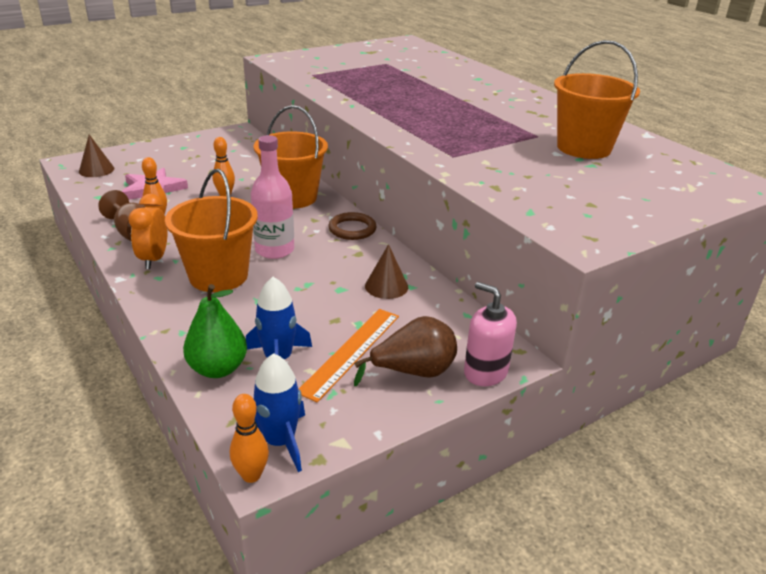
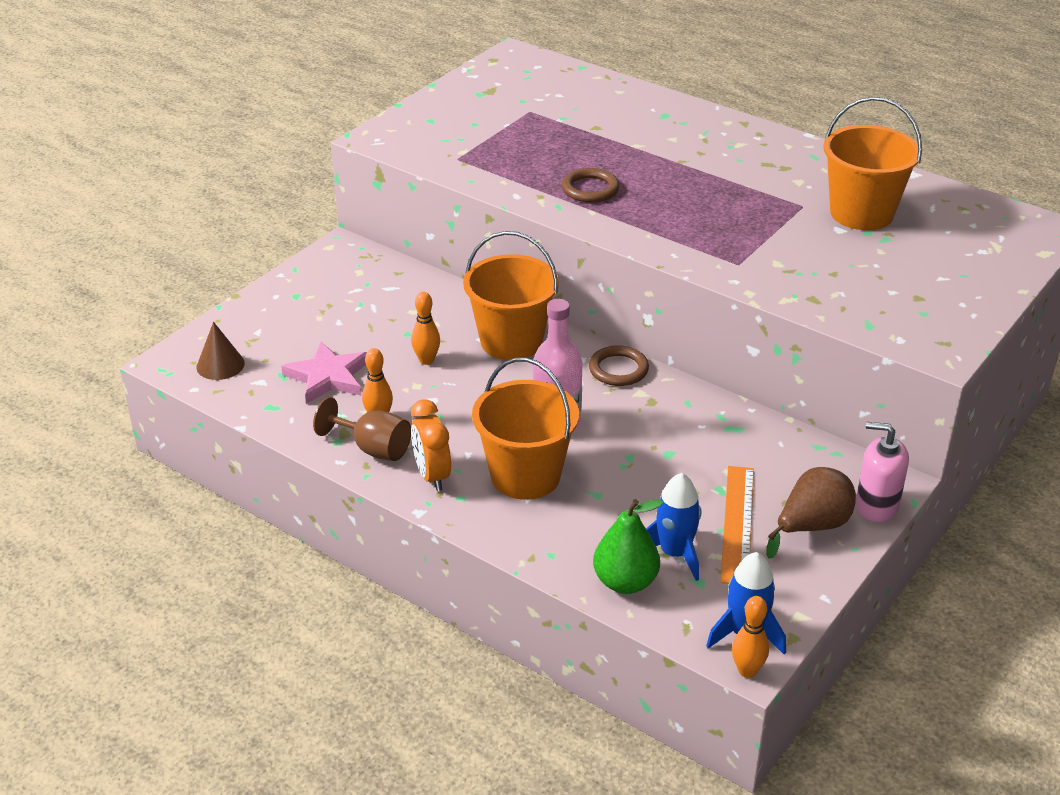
camera: 20 degrees left, 5 degrees up
(384, 101) = (590, 189): none -> brown ring
(386, 286) = (713, 435): brown cone -> none

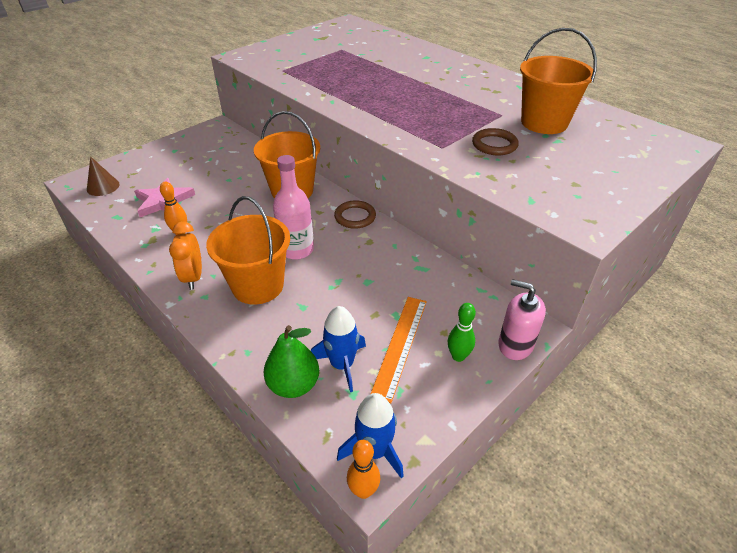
camera: 10 degrees right, 5 degrees up
(373, 448) = (164, 253): brown goblet -> none
(426, 360) = (231, 197): orange bowling pin -> none
(590, 189) = (358, 93): brown ring -> brown ring (494, 145)
(811, 526) = (458, 356): brown pear -> green bowling pin

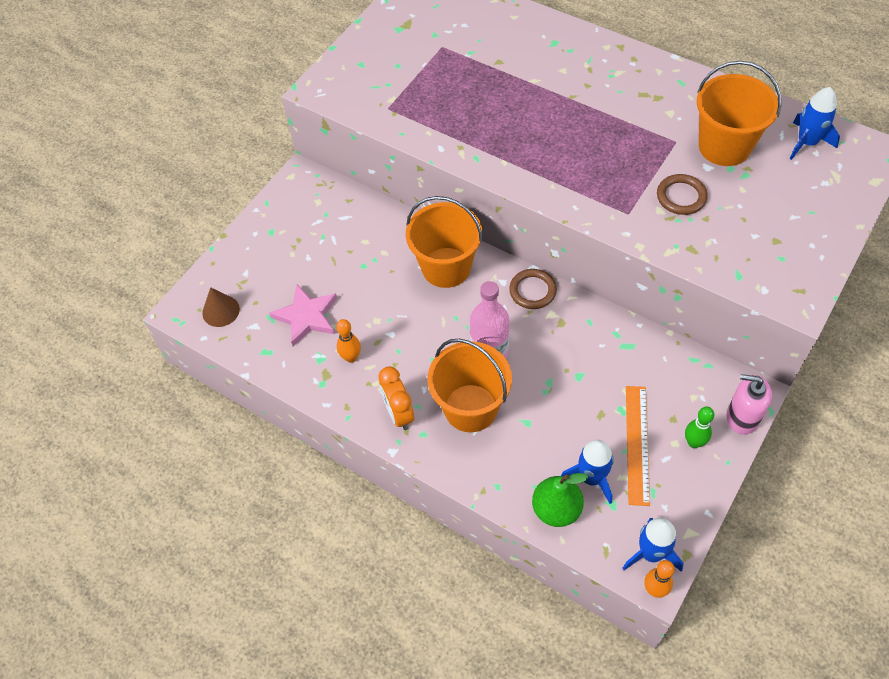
camera: 10 degrees left, 15 degrees up
(620, 130) = (807, 143): none -> blue rocket

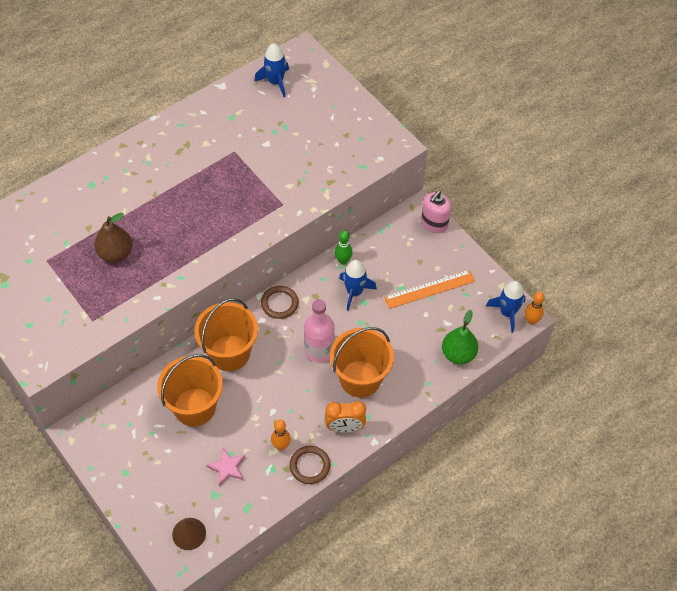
camera: 75 degrees left, 0 degrees up
(306, 316) = (227, 467): pink star -> pink star, size x0.67
(478, 94) = (115, 253): none -> brown pear
(591, 478) = (443, 325): blue rocket -> blue rocket (354, 292)
(637, 444) = (429, 289): orange ruler -> orange ruler turned 45 degrees counterclockwise
(681, 197) = (284, 169): brown ring -> brown ring (310, 466)
(694, 442) = (441, 257): green bowling pin -> green bowling pin (343, 261)
(724, 146) = (254, 126): orange bucket -> orange bucket (194, 407)

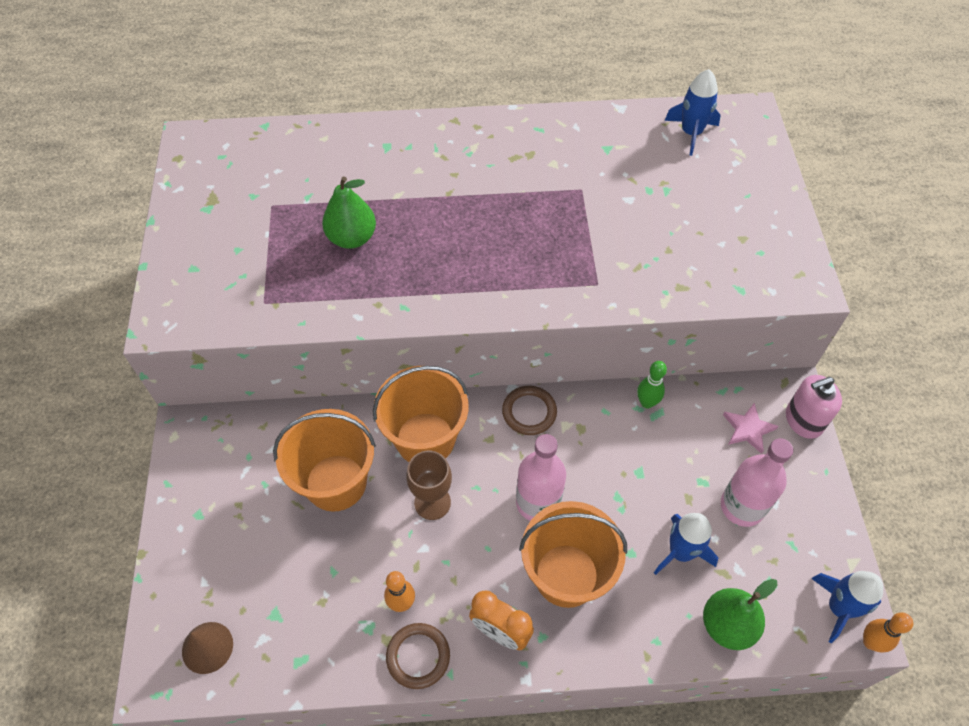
camera: 35 degrees right, 0 degrees up
(115, 253) = (352, 238): brown pear -> green pear
(227, 467) = (316, 588): pink star -> pink star (748, 429)
(259, 385) = (432, 502): none -> brown goblet
(354, 292) = (635, 452): blue rocket -> blue rocket (681, 552)
(429, 289) = (742, 506): orange ruler -> pink bottle

